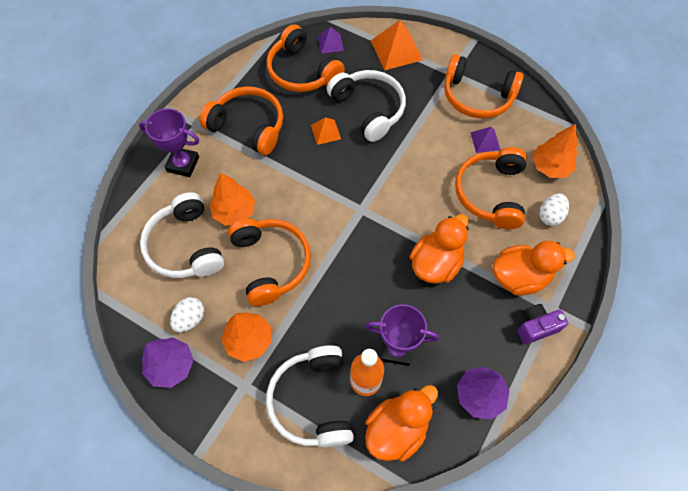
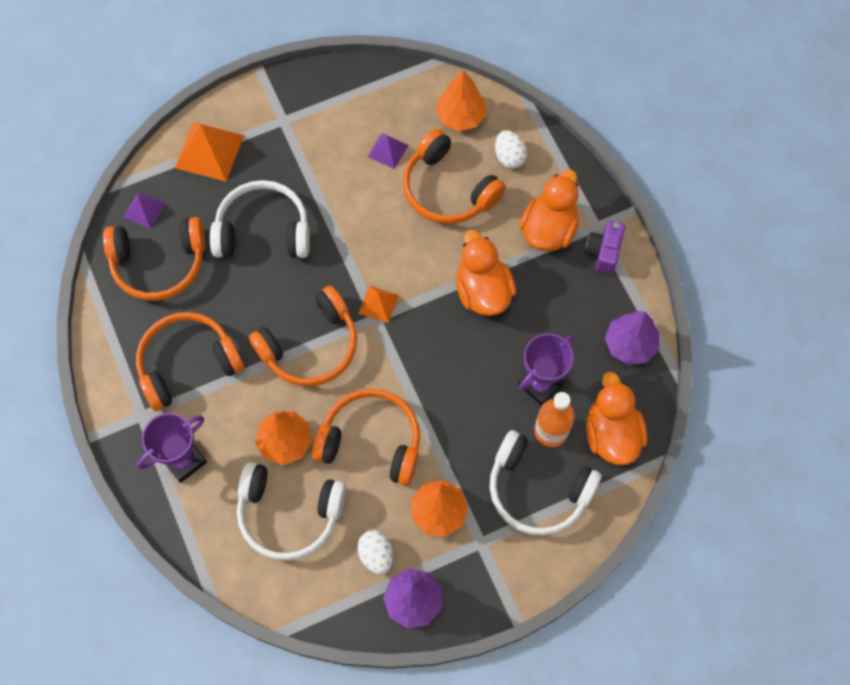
camera: 55 degrees left, 5 degrees up
(325, 132) = (257, 291): orange pyramid -> orange pyramid (378, 304)
(477, 96) = (331, 119): orange headphones -> orange headphones (310, 346)

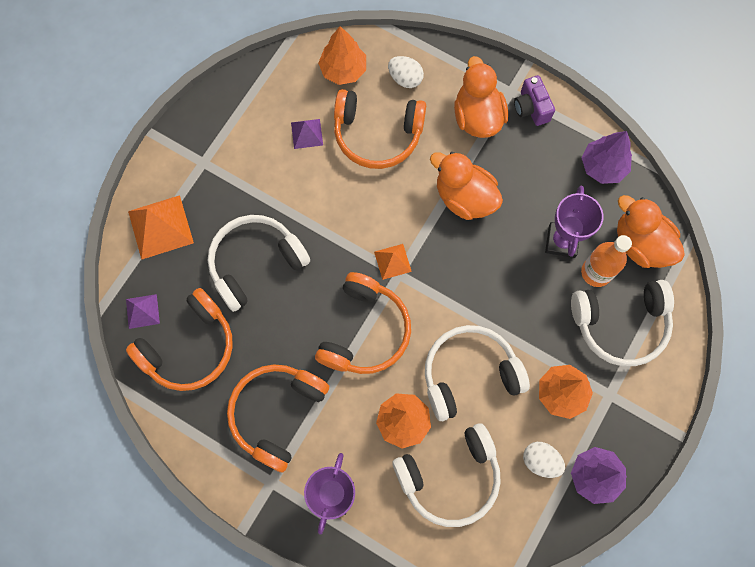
camera: 35 degrees left, 5 degrees up
(371, 441) = (469, 374): orange headphones -> white headphones

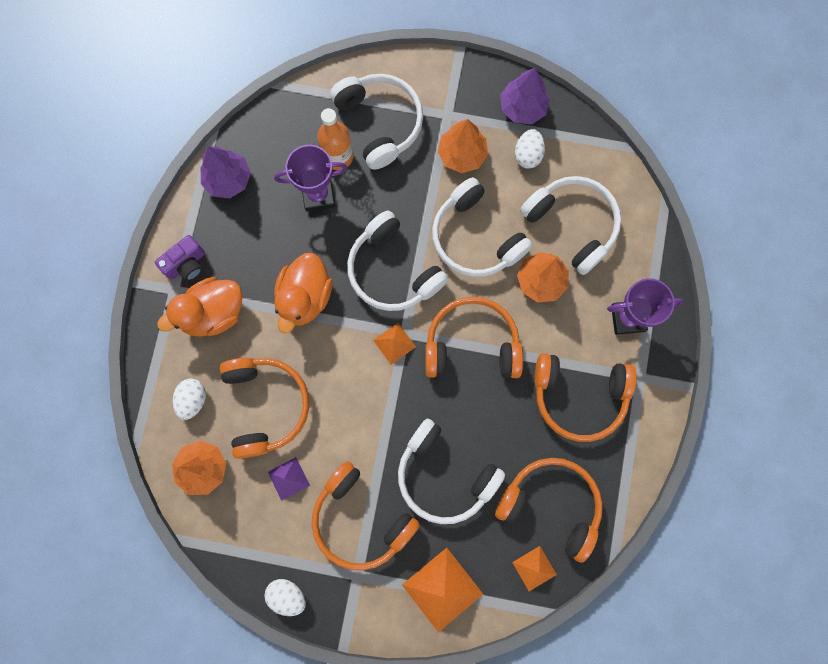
camera: 110 degrees left, 5 degrees up
(142, 311) = (534, 568): purple pyramid -> orange pyramid
(211, 103) = (287, 595): none -> white egg
(247, 180) = (360, 519): none -> orange headphones
(463, 284) = (392, 270): none -> white headphones
(640, 244) = (296, 126): orange duck -> none

